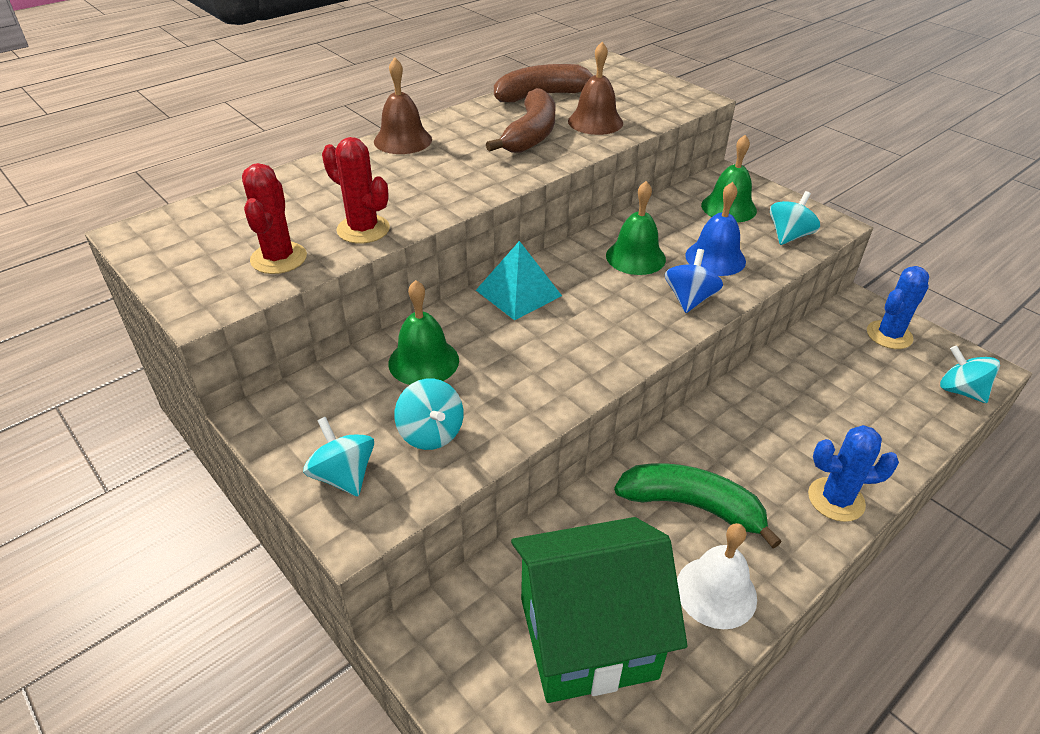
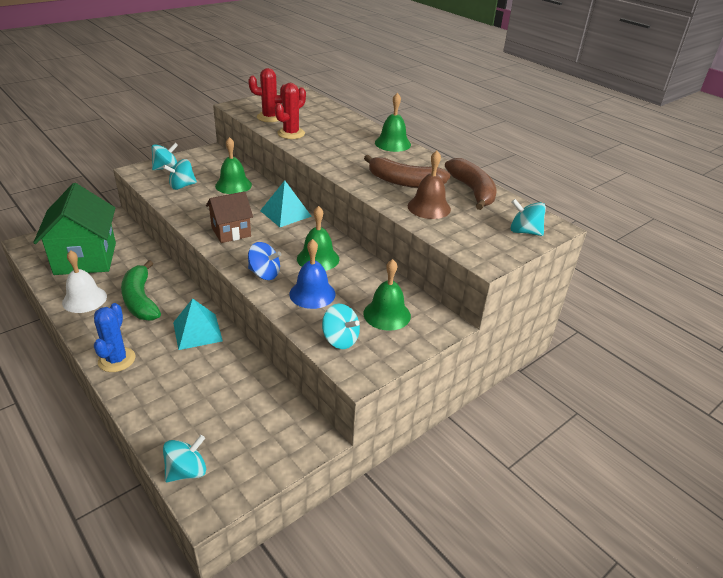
camera: 90 degrees right, 5 degrees down
(403, 140) = (392, 143): brown bell -> green bell
(589, 344) = (231, 232): none -> brown house
(628, 77) = (524, 231): none -> turquoise spinning top
(692, 506) = (141, 300): green banana -> green banana turned 135 degrees clockwise
(739, 421) = (197, 331): none -> turquoise pyramid
(889, 335) = (268, 445): blue cactus -> none

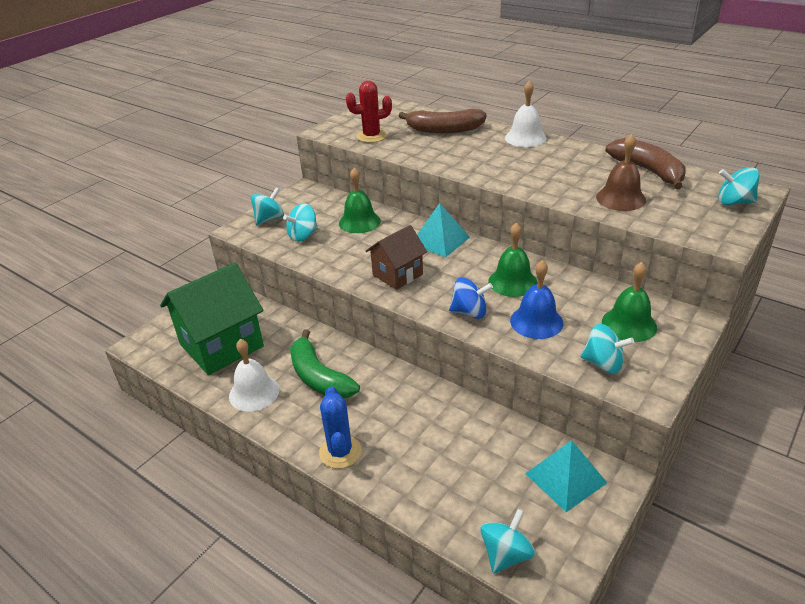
camera: 10 degrees left, 0 degrees up
(85, 258) = (221, 345): green house -> green house turned 75 degrees clockwise
(197, 331) = (407, 396): turquoise pyramid -> turquoise pyramid (565, 478)
(291, 133) = (410, 149): red cactus -> none
(392, 143) = (525, 138): green bell -> white bell
(404, 182) = (573, 177): brown banana -> brown banana (444, 130)

